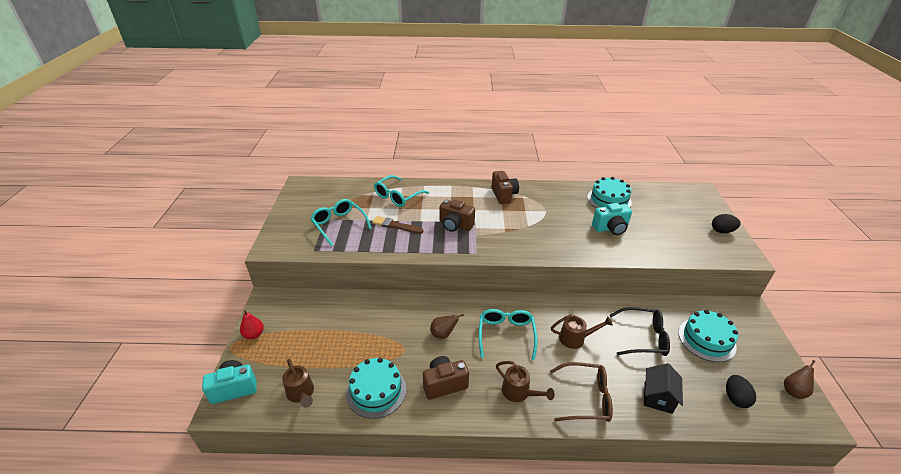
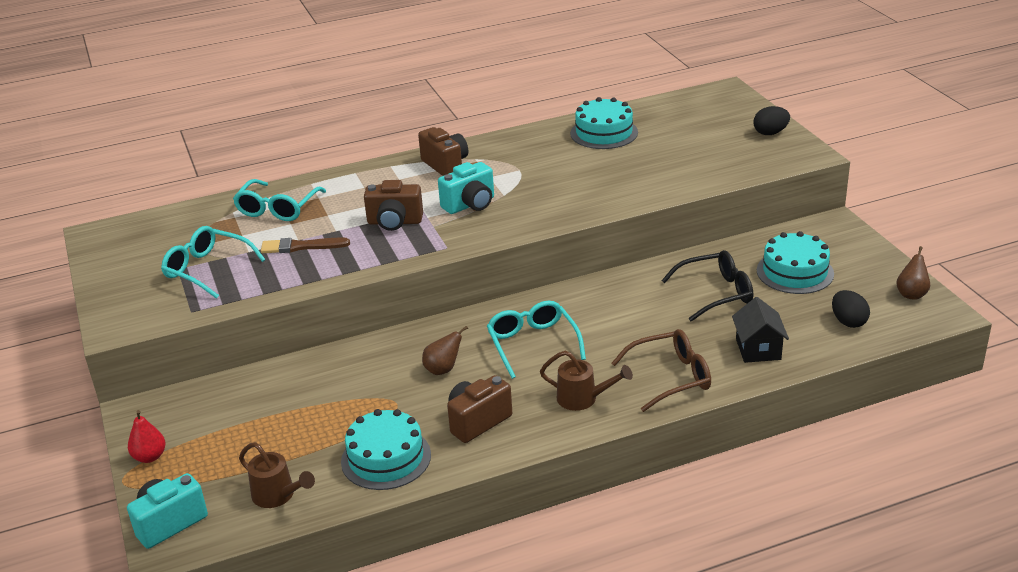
camera: 20 degrees left, 5 degrees down
(576, 338) = (629, 320): brown watering can -> none
(610, 228) = (622, 168): turquoise camera -> turquoise camera (470, 205)

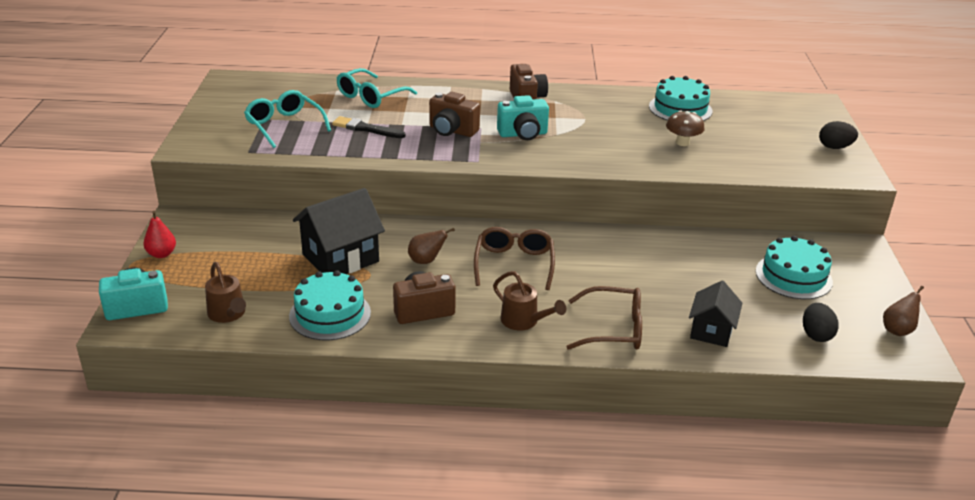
camera: 20 degrees right, 0 degrees up
(301, 246) = (366, 129): brown brush -> black brush
(352, 396) = (340, 258): none -> black house
(532, 344) = (514, 264): turquoise glasses -> brown glasses
(631, 168) = (682, 142): none -> brown mushroom
(716, 293) = (705, 272): black glasses -> none

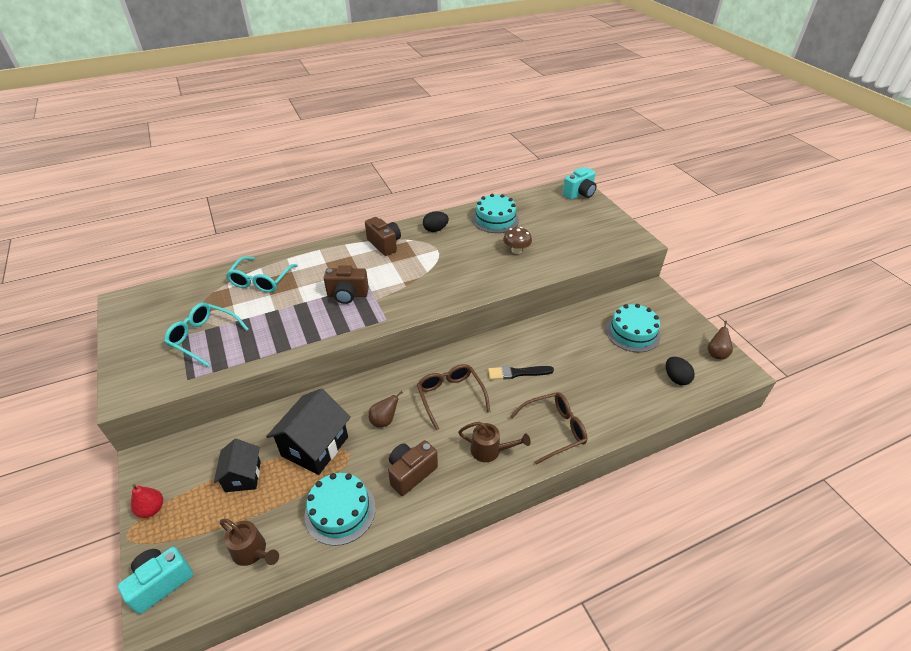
camera: 25 degrees left, 10 degrees up
(366, 129) = (277, 316): black brush -> black brush (518, 373)
(523, 134) = (403, 280): turquoise camera -> turquoise camera (579, 194)
(711, 331) = (615, 403): black house -> black house (243, 476)
(834, 147) = (610, 222): black egg -> black egg (435, 229)

